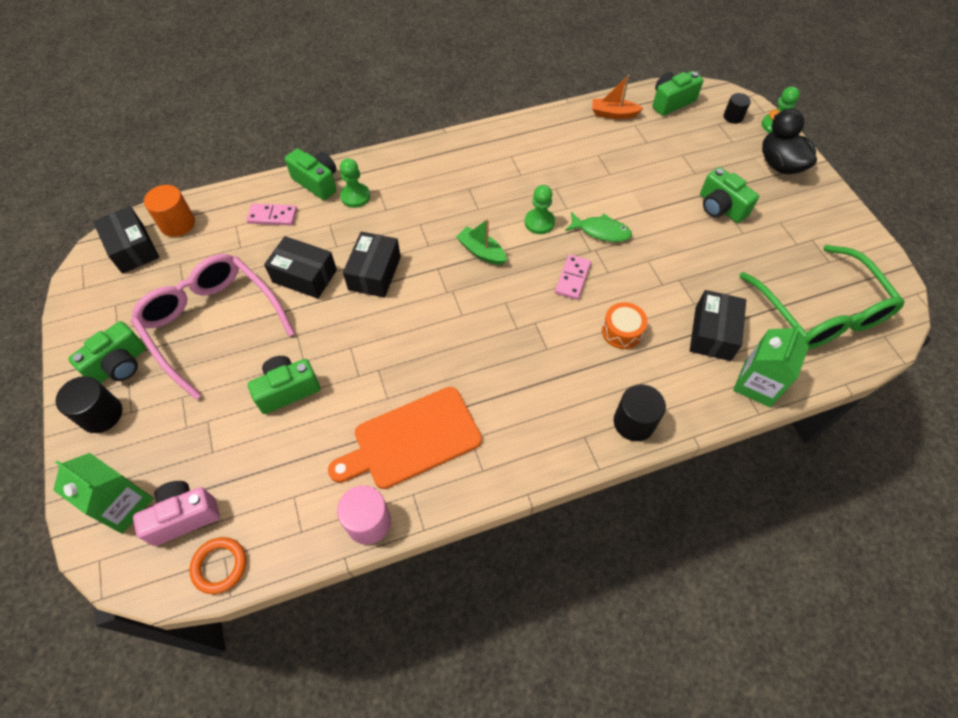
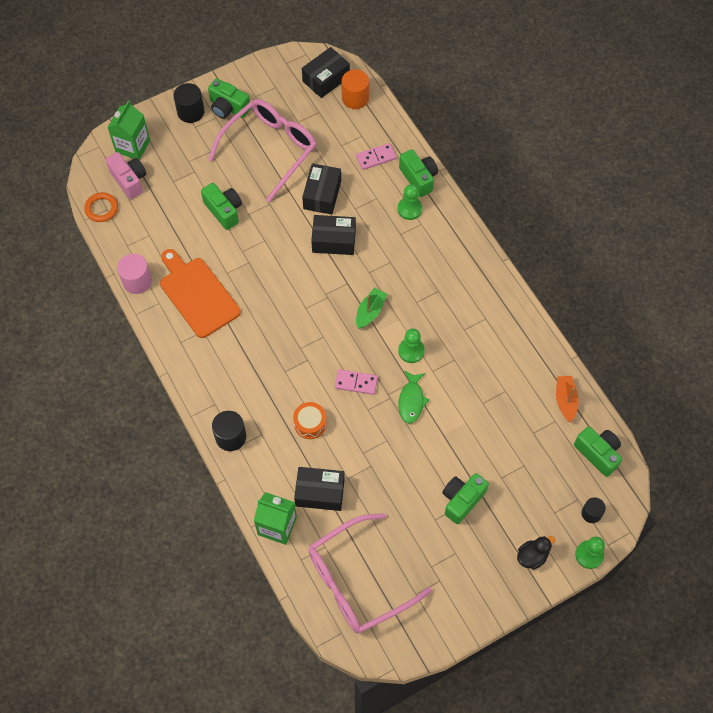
camera: 80 degrees right, 5 degrees up
(272, 216) = (376, 157): pink domino -> pink domino turned 75 degrees clockwise
(317, 182) = (418, 178): green camera -> green camera turned 60 degrees counterclockwise
(779, 164) = (532, 556): black duck -> black duck, size x0.62
(820, 312) = (357, 581): green glasses -> pink glasses

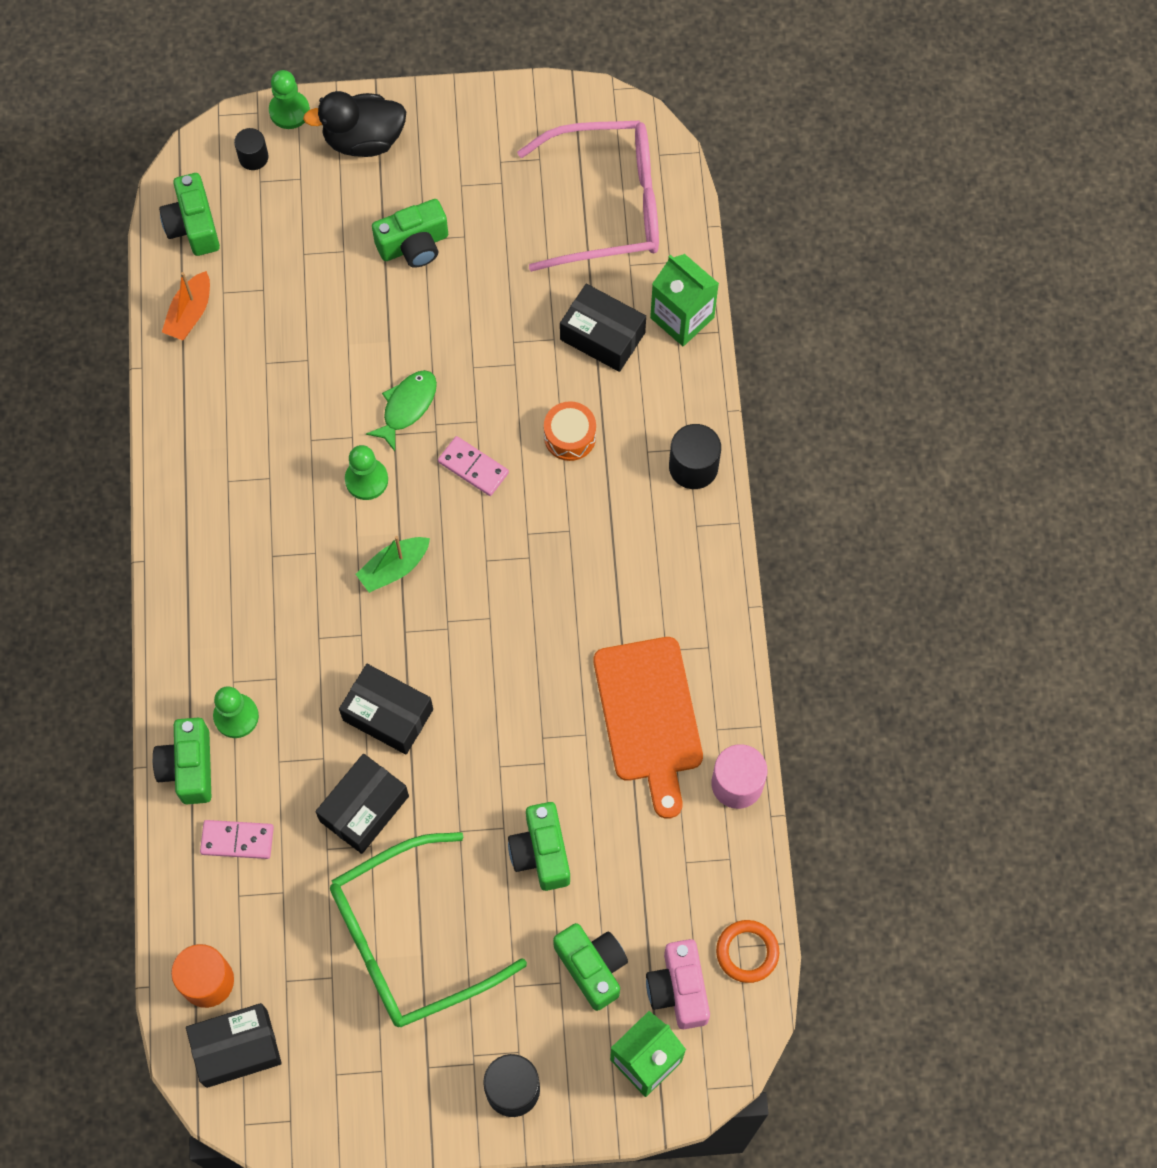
camera: 155 degrees left, 5 degrees up
(228, 108) = (441, 1066): green camera -> green camera (592, 967)
(270, 149) = (408, 941): pink glasses -> green glasses
(532, 556) = (363, 140): black duck -> black duck, size x1.62

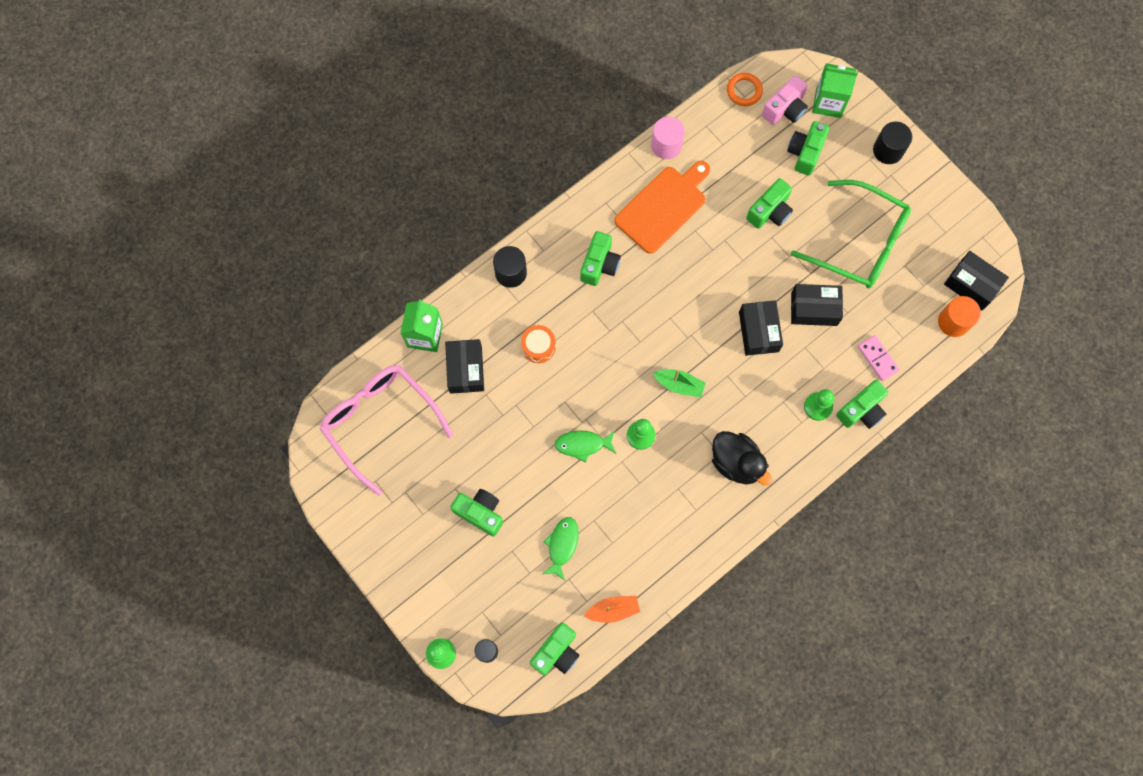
camera: 125 degrees left, 5 degrees up
(306, 307) = (562, 545): none -> green fish
(363, 140) = (430, 593): black duck -> black duck (736, 463)
(473, 467) = (592, 384): pink domino -> none
(626, 581) = (599, 264): none -> green camera

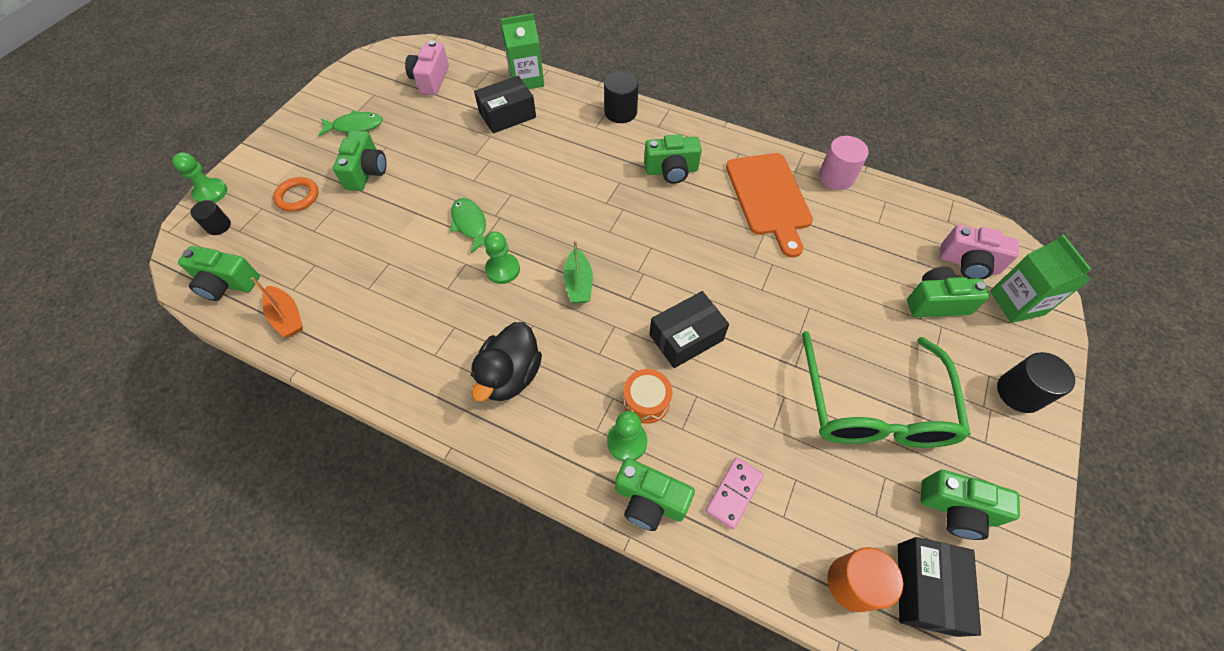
camera: 65 degrees right, 15 degrees down
(380, 422) = (431, 80): pink glasses -> pink camera
(538, 346) = (558, 155): orange drum -> orange drum (646, 401)
(562, 545) = (351, 246): green fish -> green fish (355, 126)
(663, 207) = (769, 198): orange cutting board -> orange cutting board turned 60 degrees clockwise
(744, 91) = (953, 219): orange ring -> orange ring (298, 196)
(770, 211) = (838, 294): green camera -> green camera (956, 509)
(814, 309) = (752, 387): black box -> none

